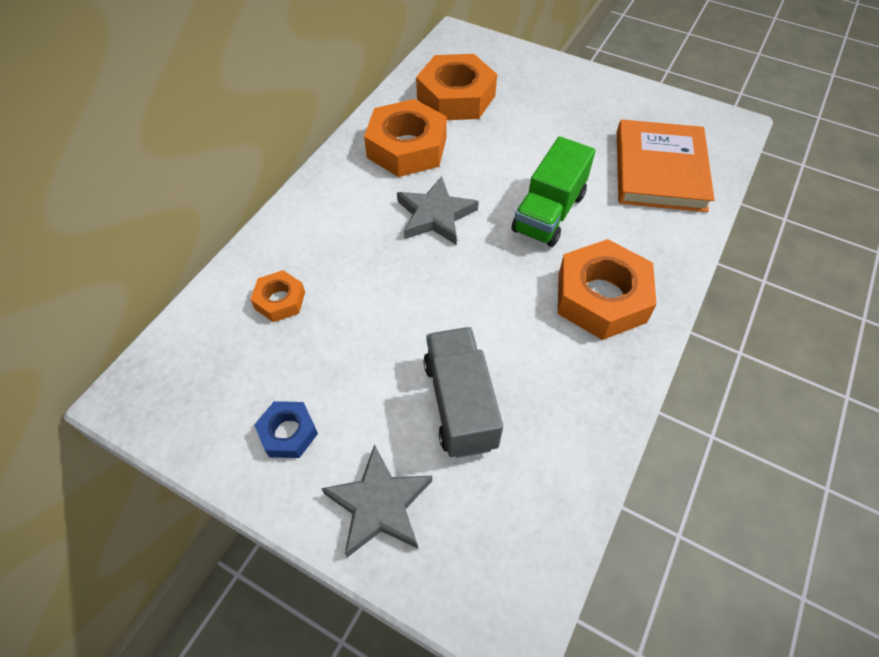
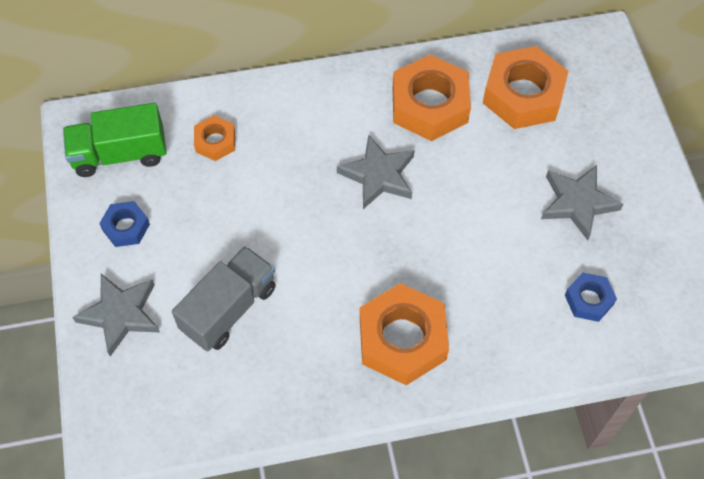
camera: 50 degrees right, 5 degrees up
(549, 213) = (456, 249): green truck -> green truck (120, 154)
(574, 126) = (578, 203): none -> grey star
(659, 170) = (589, 300): orange book -> blue nut

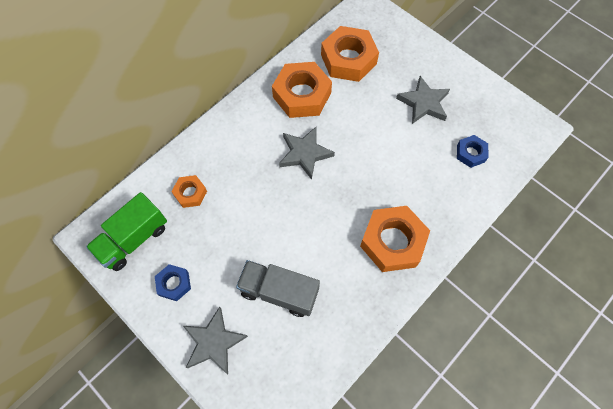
camera: 35 degrees left, 5 degrees up
(229, 309) = (279, 292): grey truck -> grey truck turned 75 degrees counterclockwise

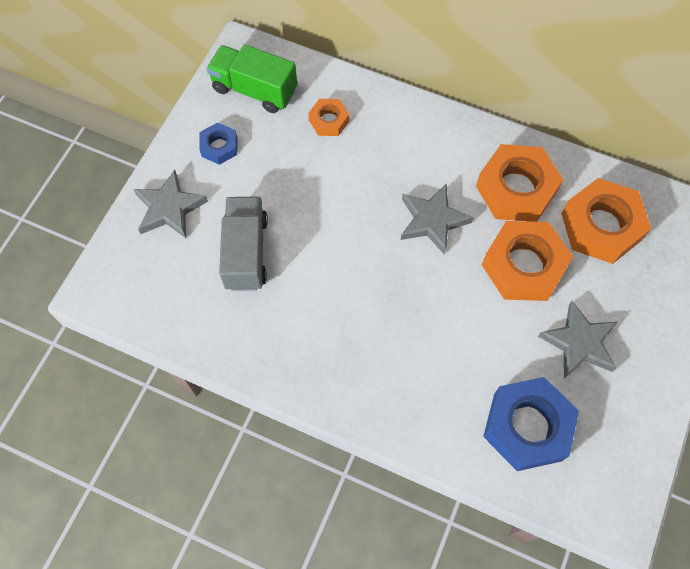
camera: 70 degrees right, 0 degrees up
(392, 242) = (354, 359): orange nut -> orange nut (523, 266)
(470, 153) = (527, 427): blue nut -> blue nut, size x1.93

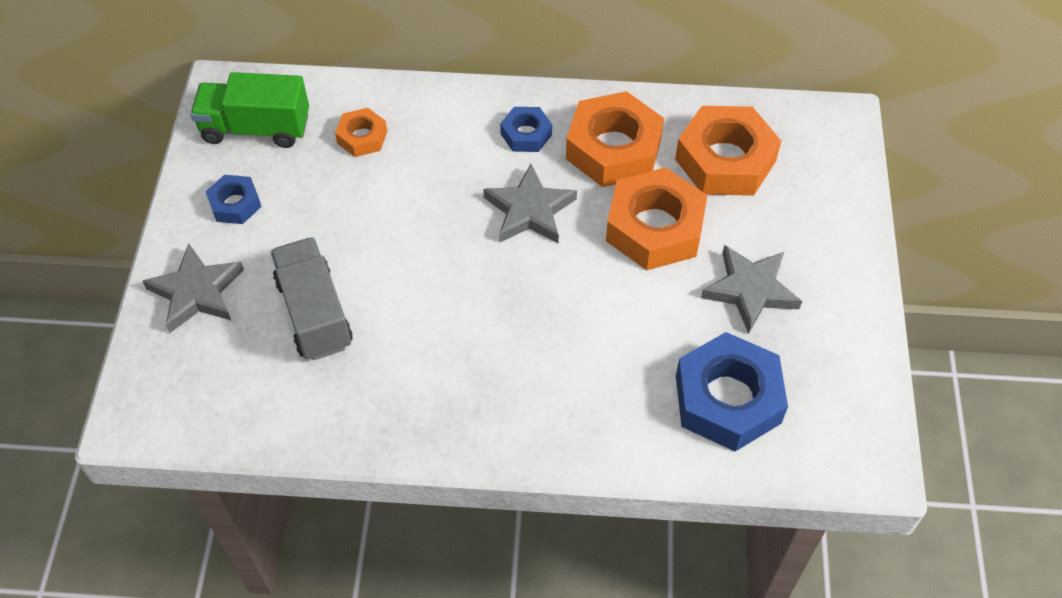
camera: 20 degrees left, 10 degrees down
(452, 156) = (526, 134): none -> blue nut

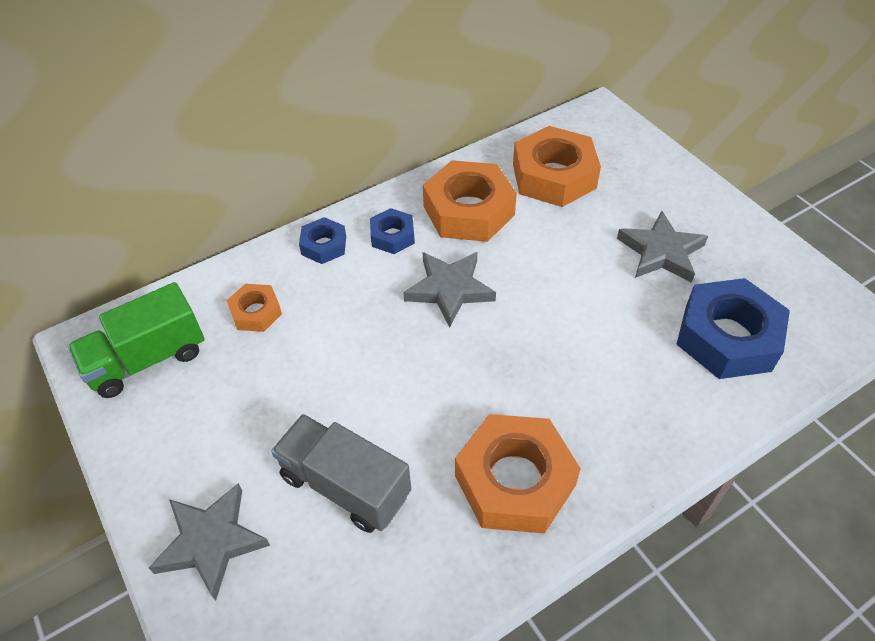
camera: 35 degrees left, 5 degrees down
(235, 204) = (182, 436): blue nut -> blue nut (324, 245)
(654, 228) = (553, 248): orange nut -> orange nut (514, 480)

